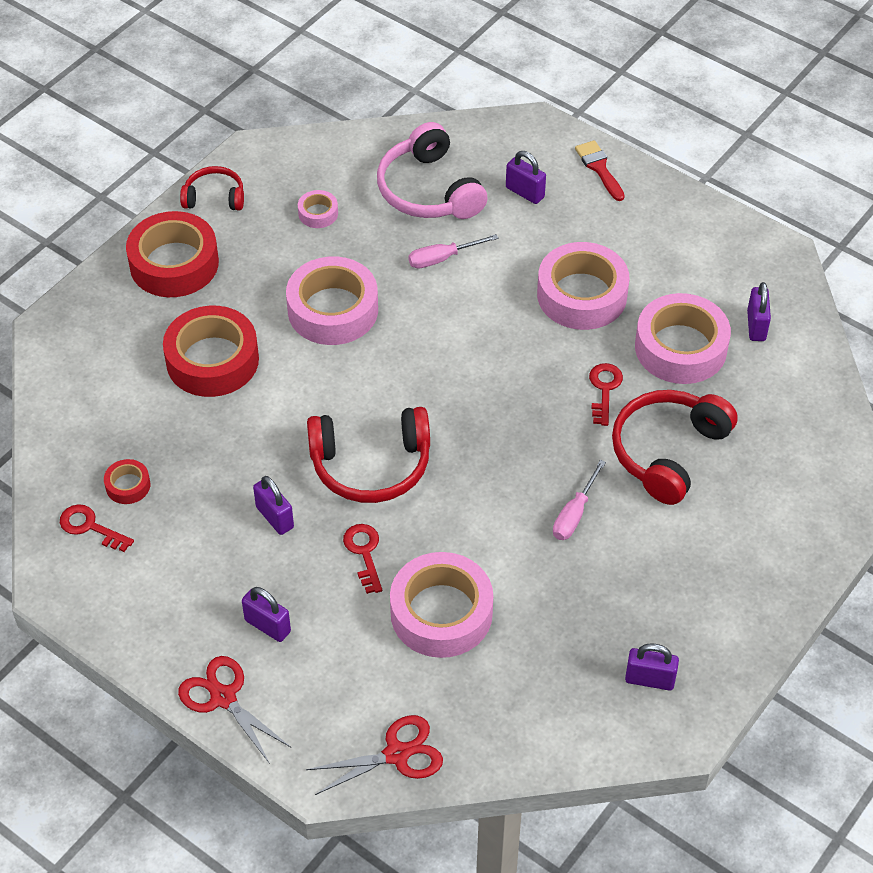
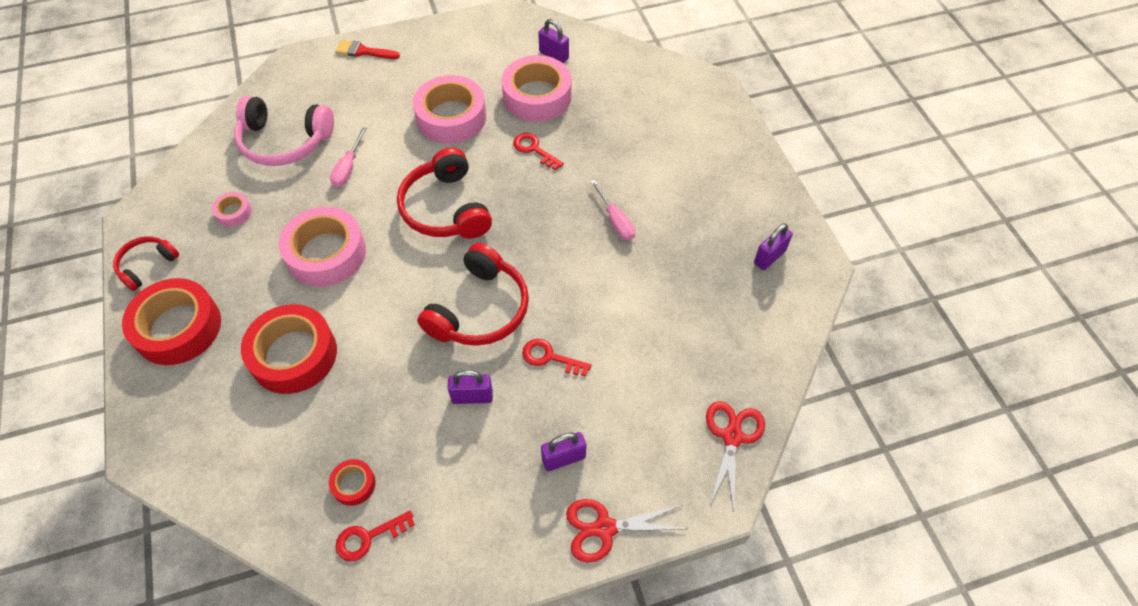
camera: 55 degrees left, 5 degrees up
(441, 613) = (635, 340): pink tape -> none
(525, 192) = (342, 96): purple padlock -> none
(668, 452) = (608, 148): red headphones -> red headphones (446, 208)

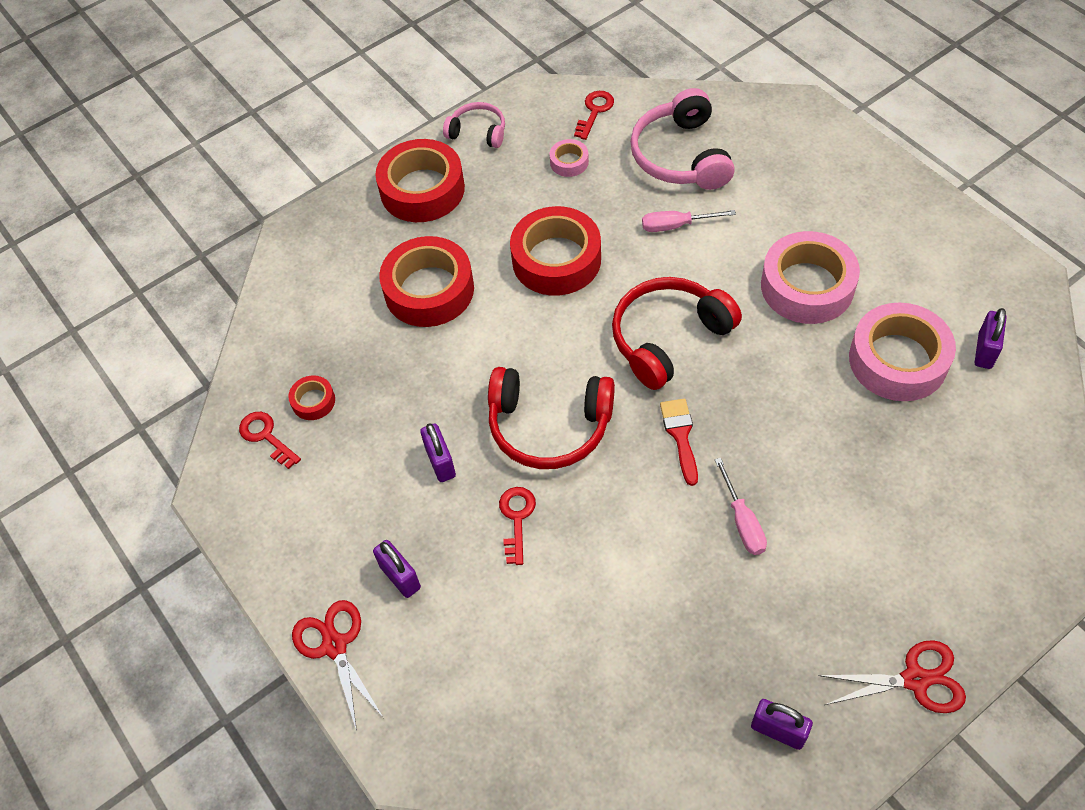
camera: 75 degrees right, 0 degrees up
(147, 265) = (478, 132): red headphones -> pink headphones
(326, 253) = (556, 259): pink tape -> red tape
(363, 51) = (856, 159): red brush -> red brush (680, 435)
(534, 149) = (806, 391): red key -> red key (594, 111)
(615, 221) = (742, 521): pink screwdriver -> pink screwdriver turned 60 degrees counterclockwise
(732, 436) = (488, 752): red scissors -> red scissors (915, 680)

